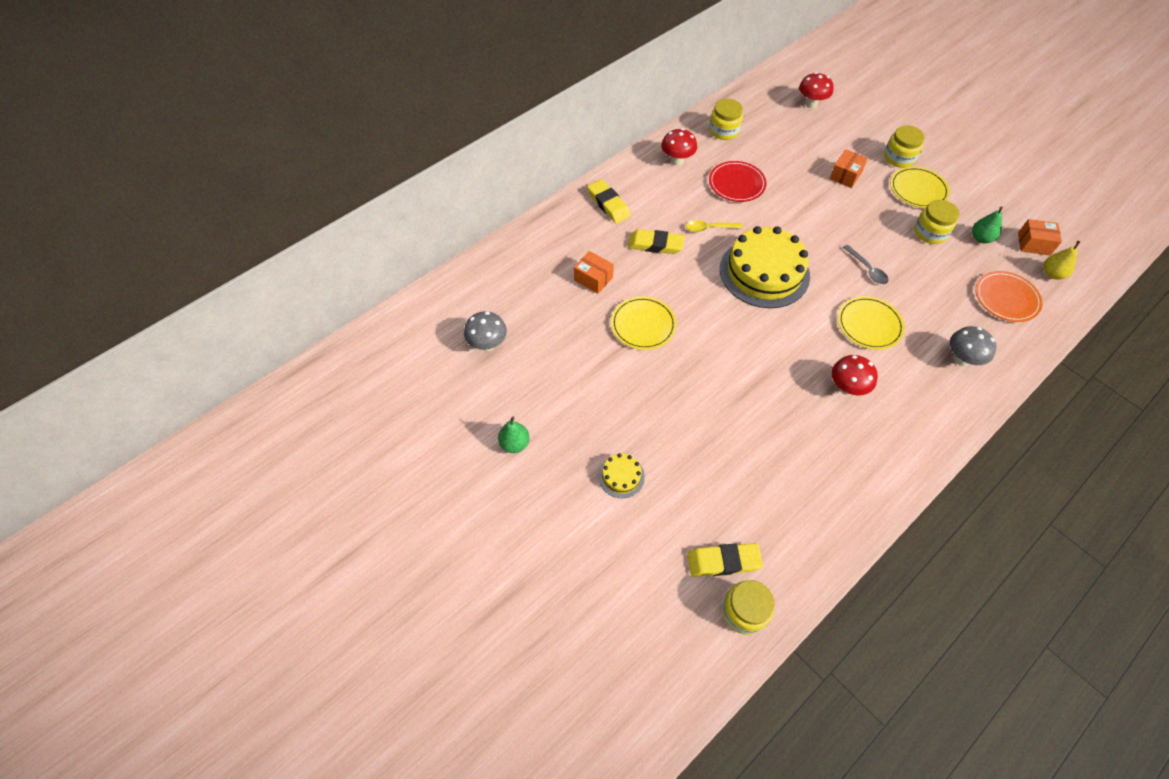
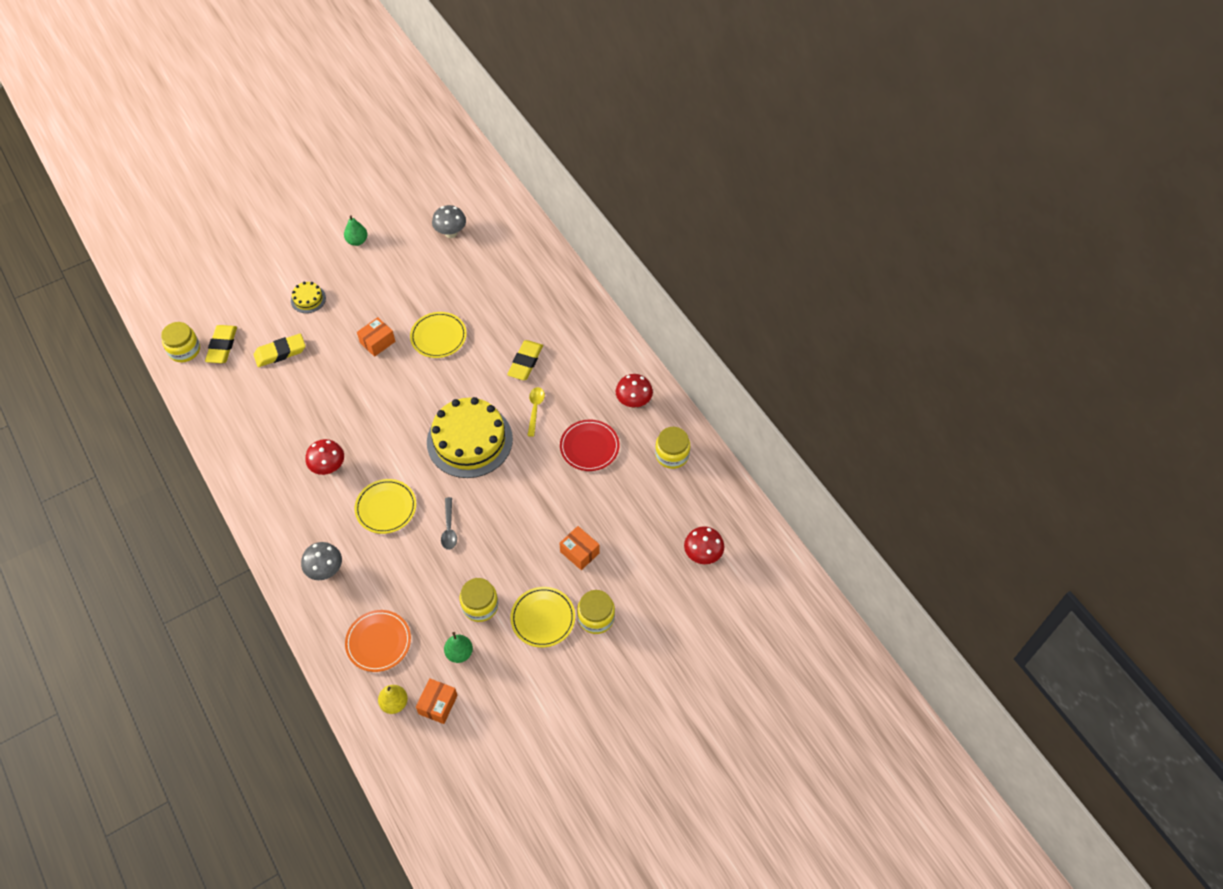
camera: 100 degrees right, 0 degrees up
(593, 279) = (498, 310): orange box -> orange box (377, 342)
(608, 204) = (585, 335): yellow eraser -> yellow eraser (280, 352)
(867, 269) = (449, 529): grey spoon -> grey spoon turned 75 degrees counterclockwise

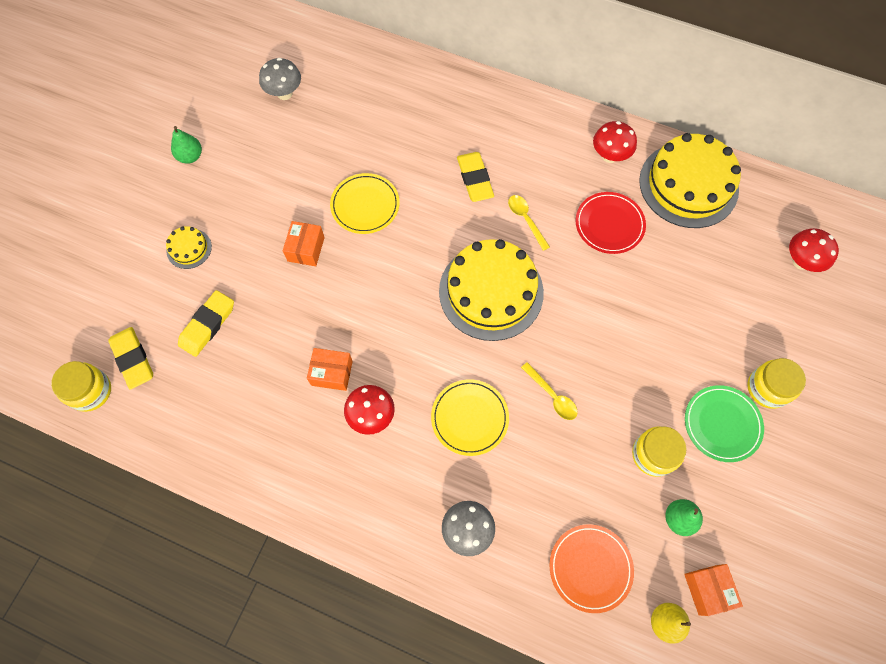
camera: 35 degrees left, 10 degrees up
(449, 529) = (552, 396): grey spoon -> yellow spoon
(543, 618) = (722, 424): yellow plate -> green plate
(579, 552) = (694, 334): orange box -> orange box (332, 373)
(672, 455) = (688, 185): yellow jar -> yellow cake

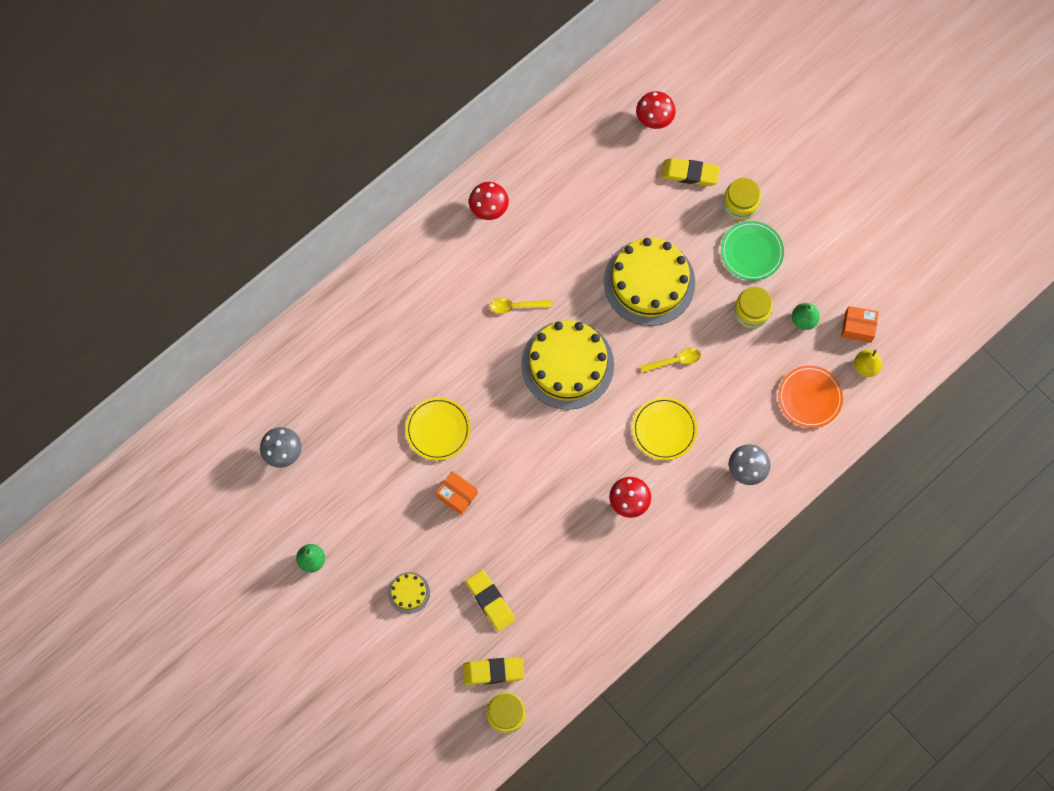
camera: 65 degrees left, 5 degrees up
(332, 373) = (579, 518): orange box -> none
(475, 179) = (457, 328): yellow eraser -> yellow eraser (690, 174)
(609, 224) = (552, 243): red plate -> none
(688, 185) = (546, 162): yellow cake -> yellow cake (649, 282)

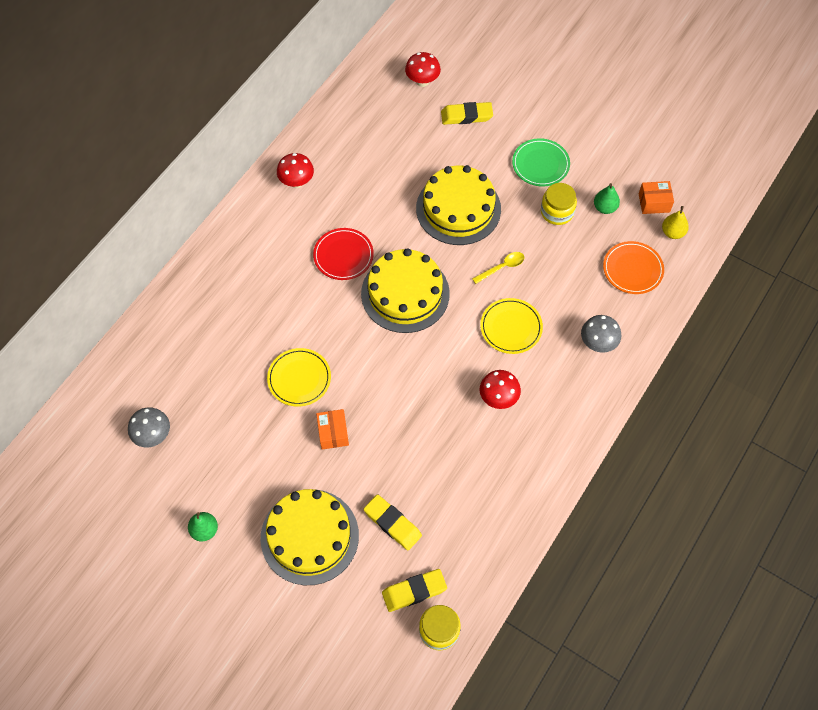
camera: 15 degrees left, 10 degrees down
(409, 593) = (309, 536): yellow cake -> yellow cake, size x2.29
(457, 495) = (333, 433): orange box -> orange box turned 60 degrees clockwise
(516, 306) = (343, 255): yellow spoon -> red plate
(740, 204) = (518, 130): yellow jar -> none

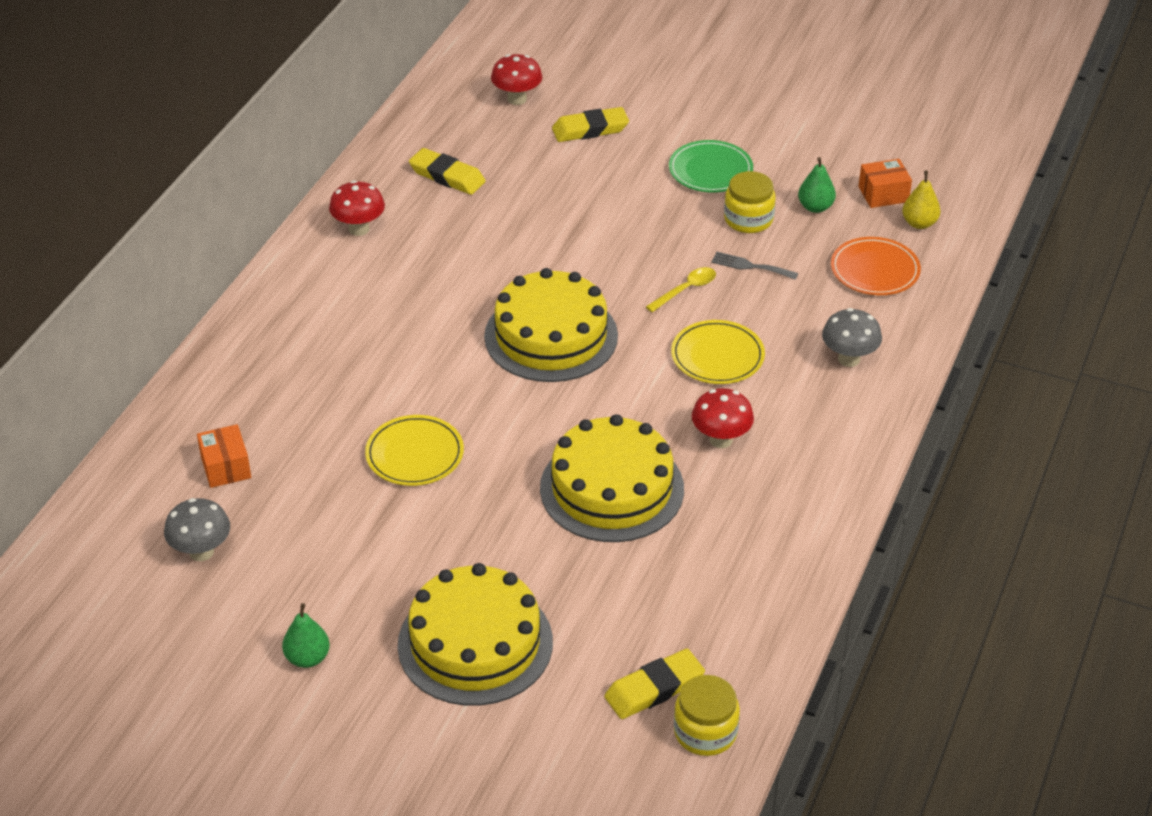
camera: 10 degrees left, 20 degrees down
(333, 433) = (482, 512): orange box -> orange box (226, 467)
(343, 255) = (448, 304): red plate -> none
(392, 523) = (600, 610): yellow eraser -> yellow eraser (447, 176)
(458, 208) = (605, 232): yellow cake -> yellow cake (612, 488)
(549, 253) = (750, 266): none -> grey fork

